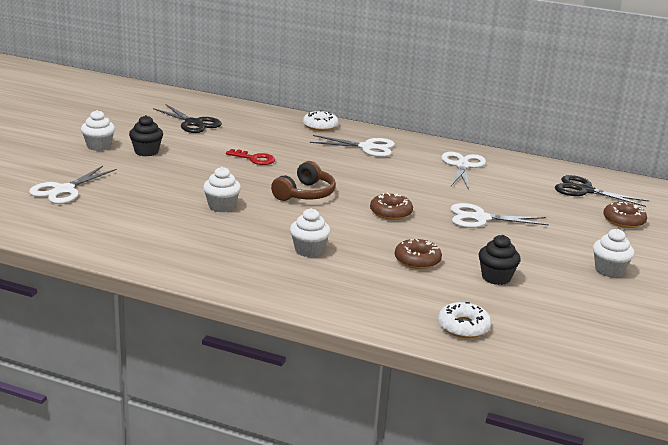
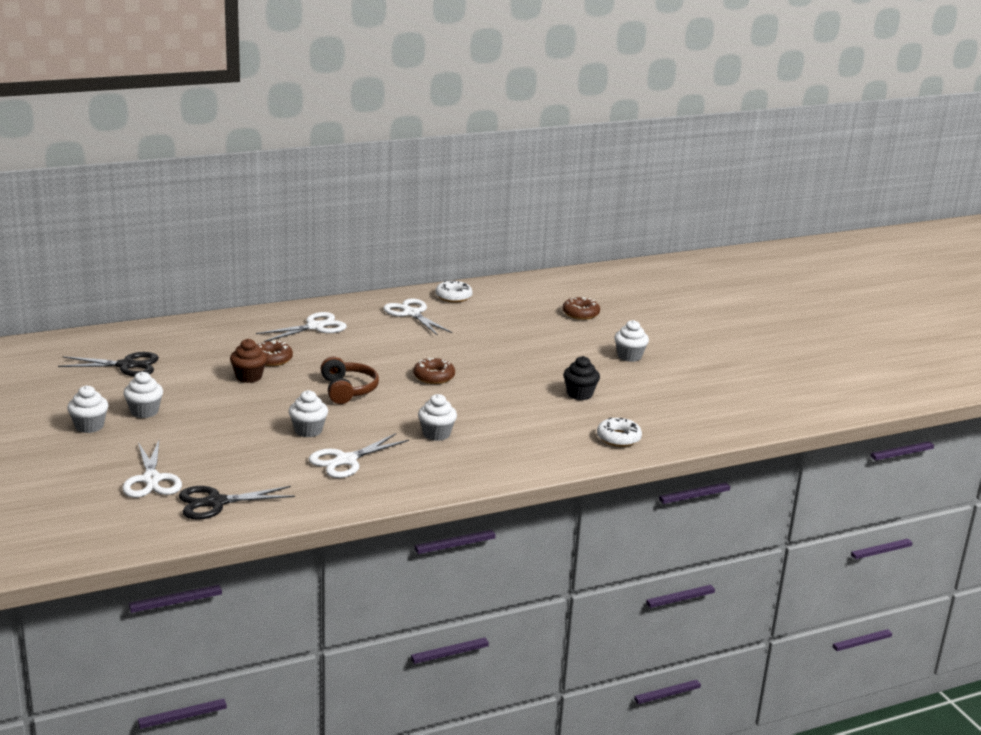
camera: 45 degrees left, 0 degrees up
(146, 152) = (144, 411): black cupcake -> white cupcake
(254, 159) = (249, 377): red key -> brown cupcake
(320, 126) = (240, 322): white donut -> white donut (453, 296)
(417, 260) = (515, 405): brown donut -> brown donut (272, 359)
(480, 218) = (497, 353): white scissors -> white scissors (346, 460)
(585, 190) = (522, 299): black scissors -> black scissors (216, 502)

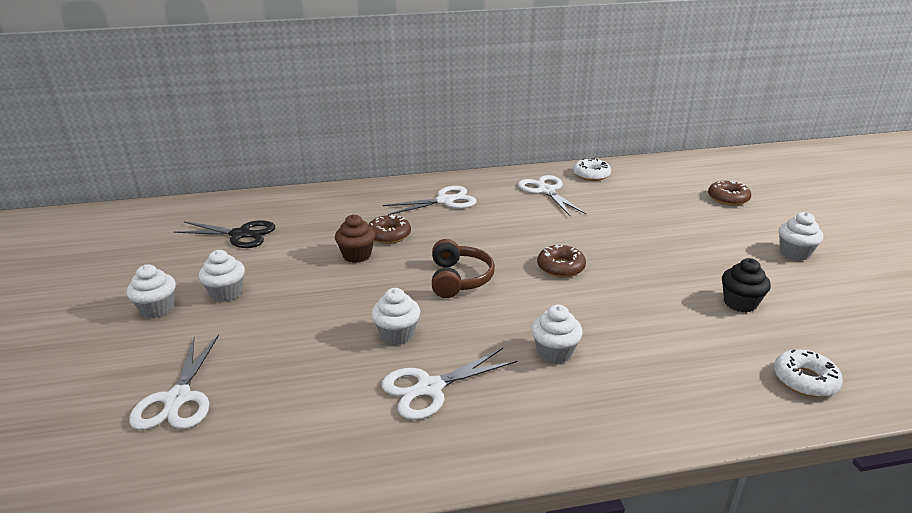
camera: 15 degrees right, 5 degrees up
(216, 502) = (236, 450): black scissors -> none

